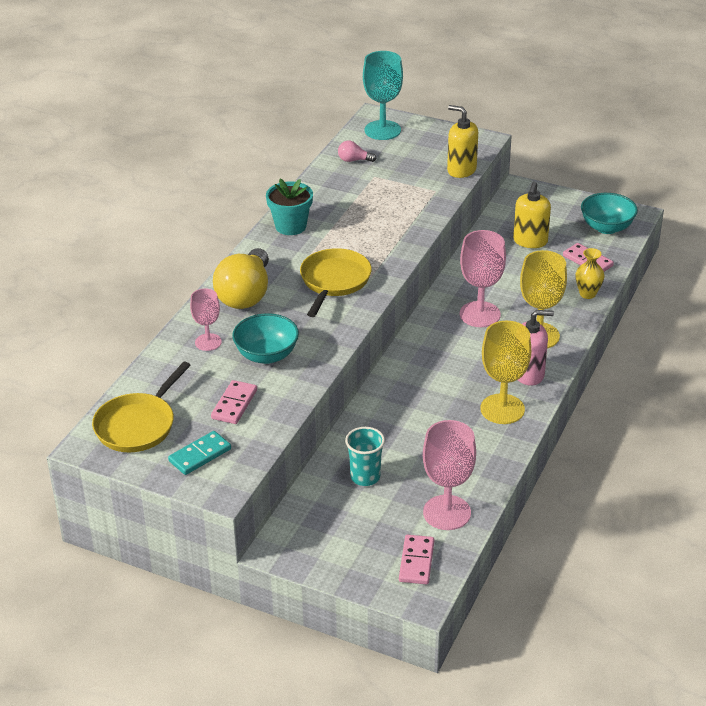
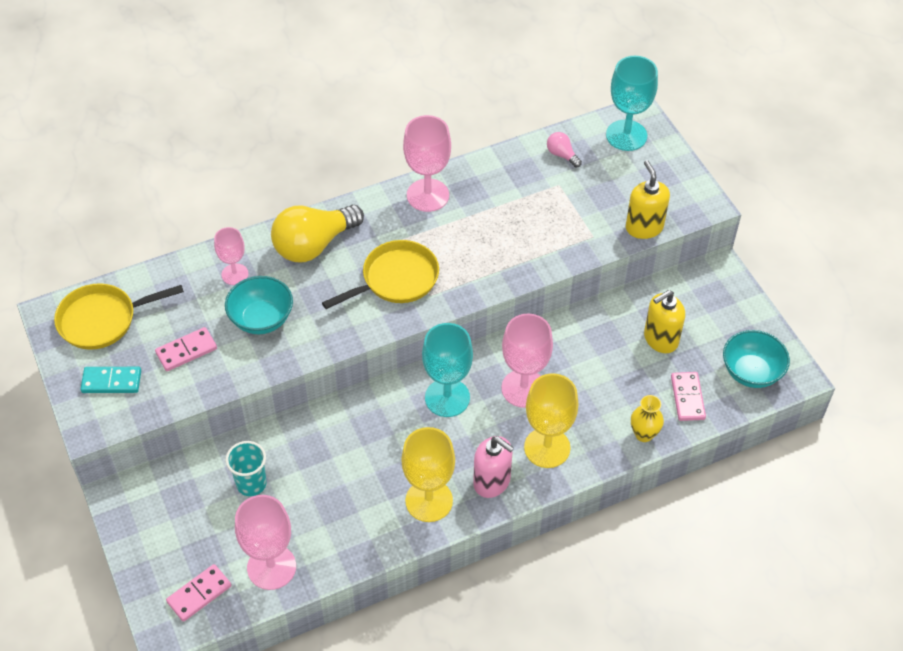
camera: 40 degrees right, 15 degrees up
(290, 226) = (428, 195): turquoise flower pot -> pink goblet
(436, 348) = (447, 398): none -> turquoise goblet

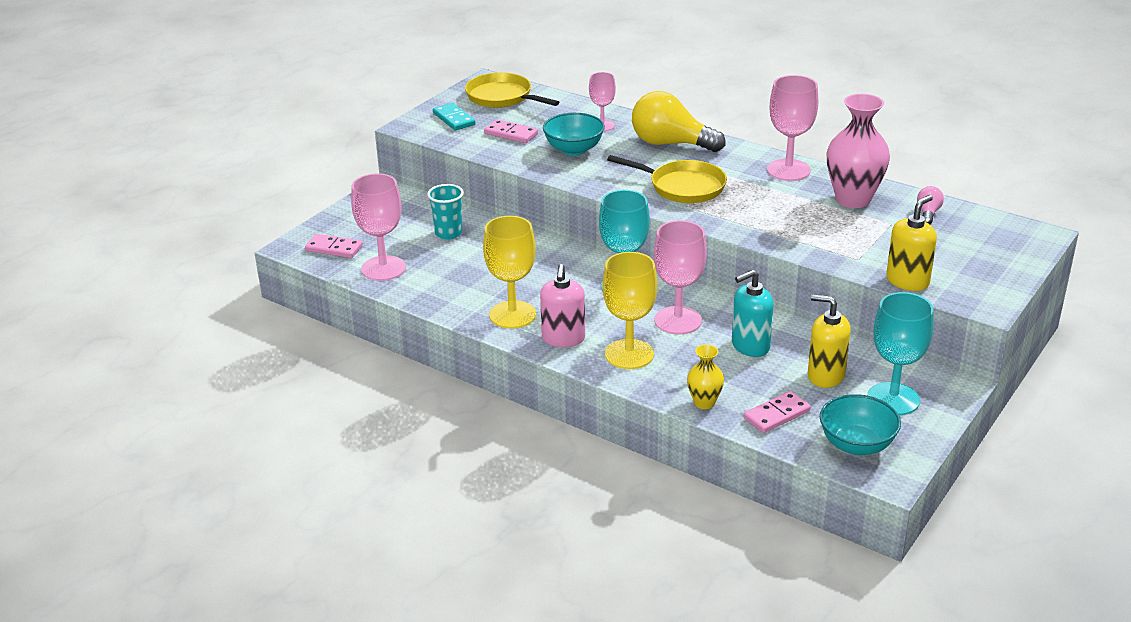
camera: 60 degrees right, 20 degrees down
(506, 185) = (853, 199): none -> pink vase
(591, 362) = (750, 346): none -> turquoise soap dispenser
(626, 135) = (1004, 236): turquoise goblet -> turquoise goblet (893, 399)

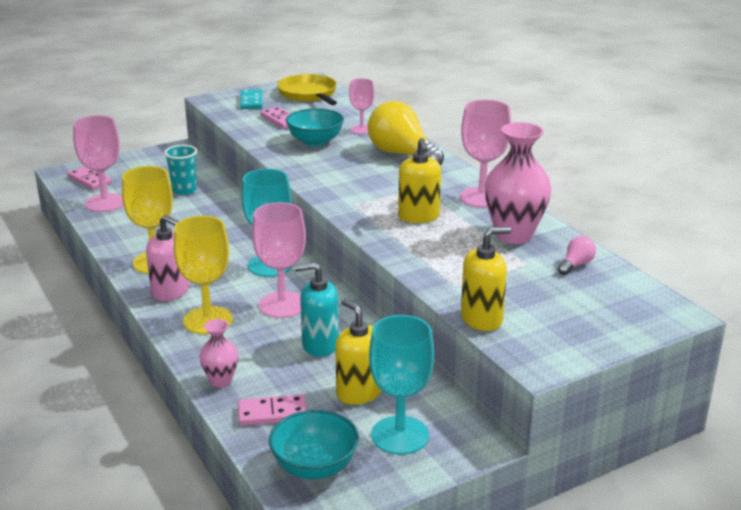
camera: 25 degrees right, 5 degrees down
(563, 338) = (171, 292): pink soap dispenser -> pink soap dispenser turned 90 degrees counterclockwise
(682, 187) = (369, 189): yellow pan -> none
(704, 403) = (221, 381): yellow vase -> pink vase
(756, 203) = (419, 217): none -> yellow soap dispenser

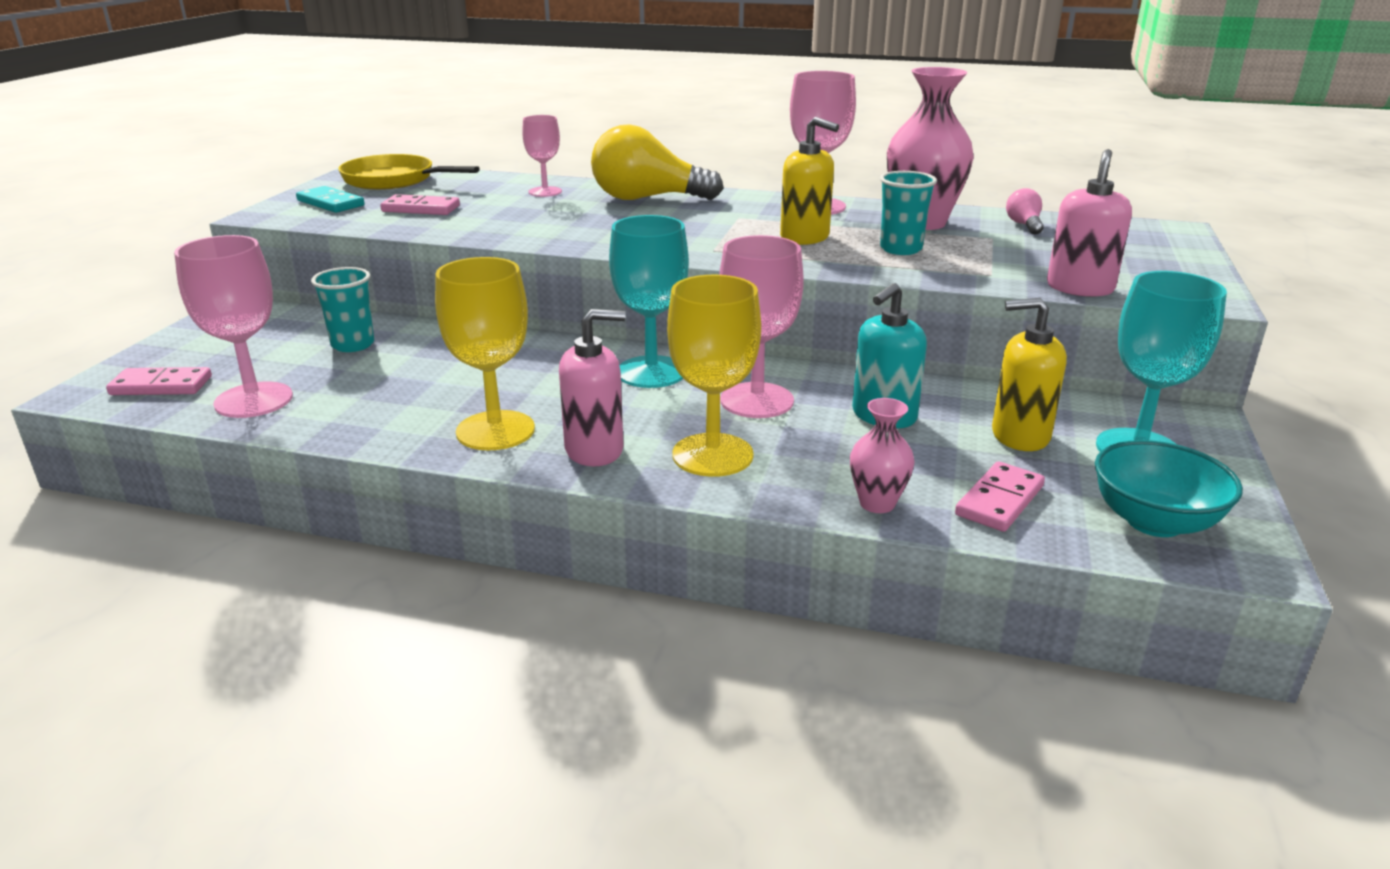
camera: 45 degrees left, 0 degrees up
(315, 141) = (519, 214): turquoise bowl -> none
(451, 247) = (901, 249): none -> turquoise cup
(482, 319) = (1080, 288): yellow soap dispenser -> pink soap dispenser

